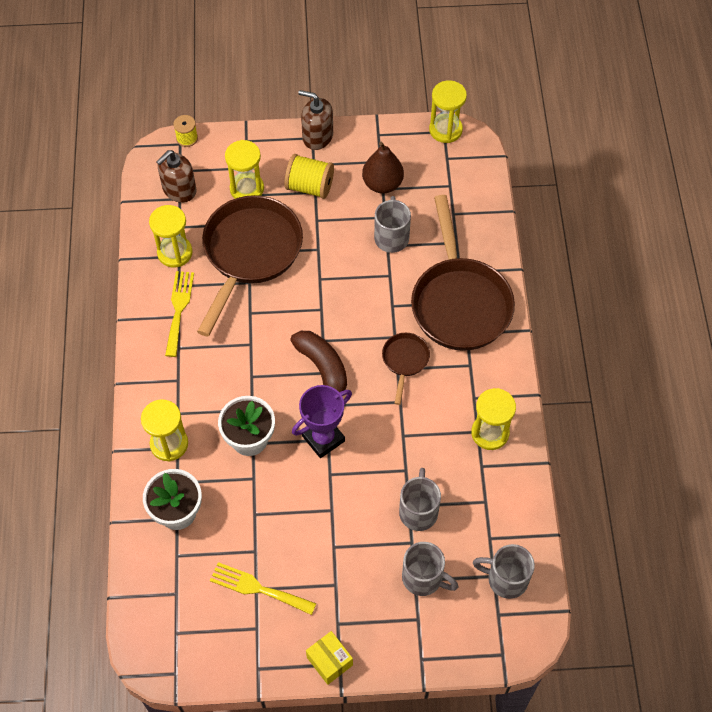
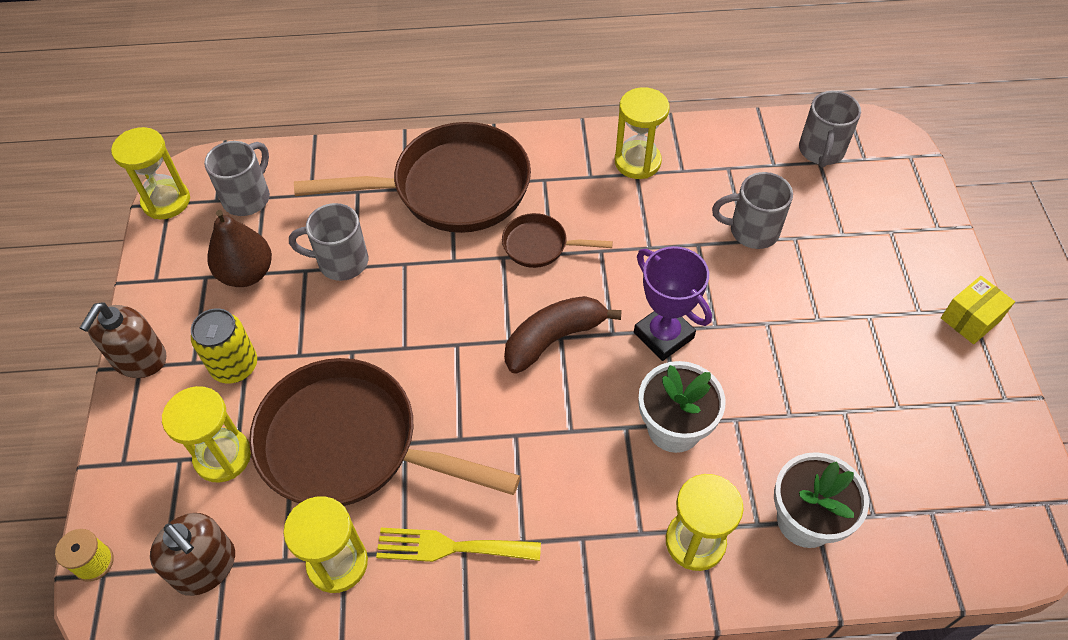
camera: 90 degrees left, 5 degrees down
(258, 588) = (896, 405): yellow fork -> none
(309, 186) = (235, 366): yellow spool -> yellow can
(423, 578) = (838, 226): grey mug -> grey mug (248, 197)

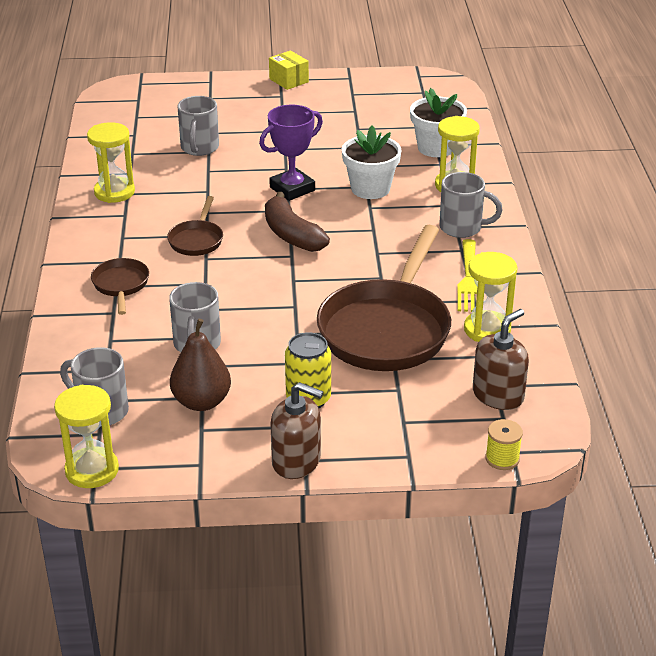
camera: 90 degrees left, 20 degrees down
(223, 456) = (400, 396): yellow hourglass -> none
(452, 188) = (121, 285): brown pan -> brown pan, size x0.46
(821, 151) = (125, 115): grey mug -> grey mug (462, 228)

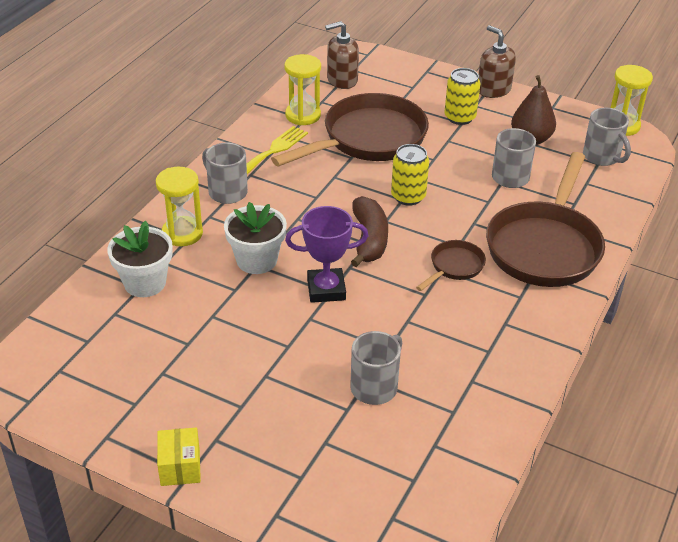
camera: 150 degrees left, 5 degrees up
(114, 192) = (501, 358): yellow hourglass -> none
(121, 285) = (545, 247): brown pan -> brown pan, size x2.18
(289, 284) = (408, 196): none -> yellow can
(502, 458) = (376, 53): yellow spool -> none

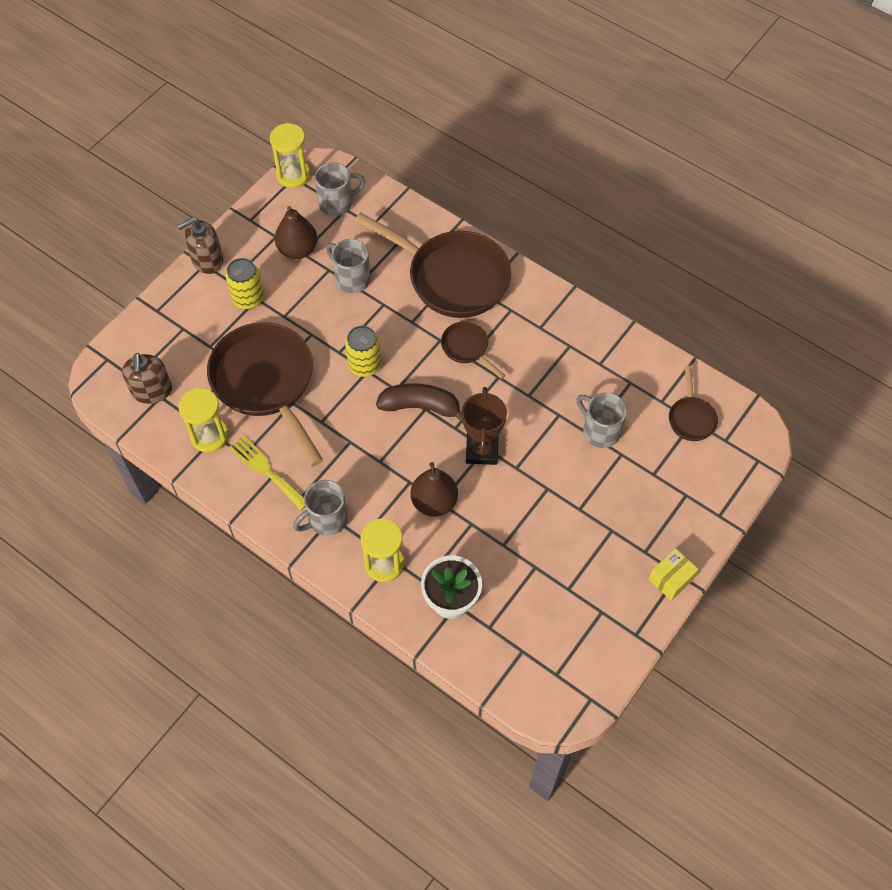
camera: 80 degrees left, 20 degrees up
(180, 467) = (671, 579): yellow box -> yellow box turned 45 degrees counterclockwise
(256, 260) = (434, 502): white flower pot -> brown pear
(326, 289) = (482, 450): purple trophy -> brown trophy
(417, 478) = (691, 418): none -> brown pan

